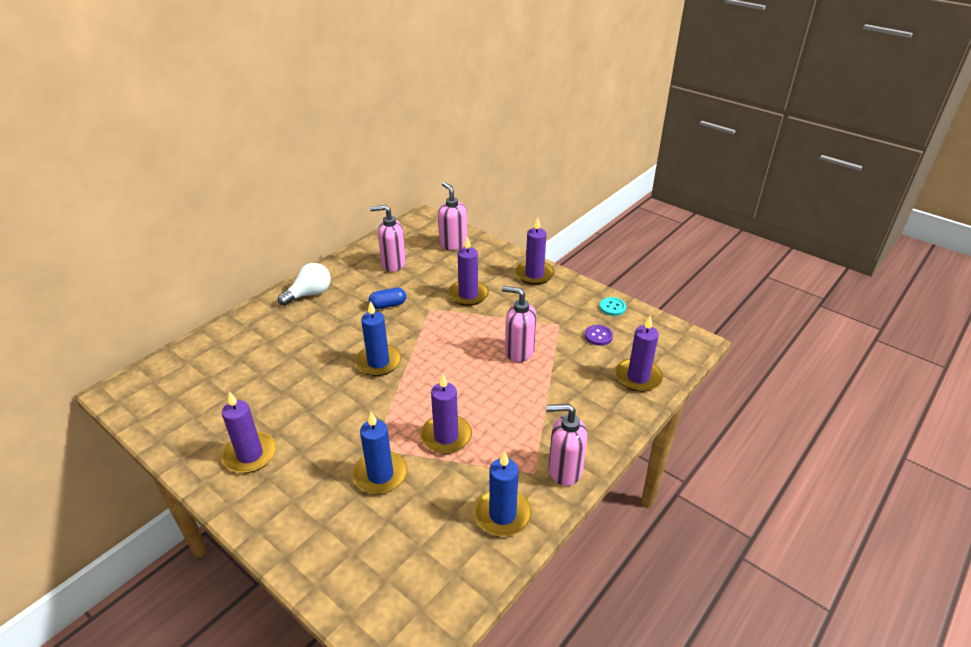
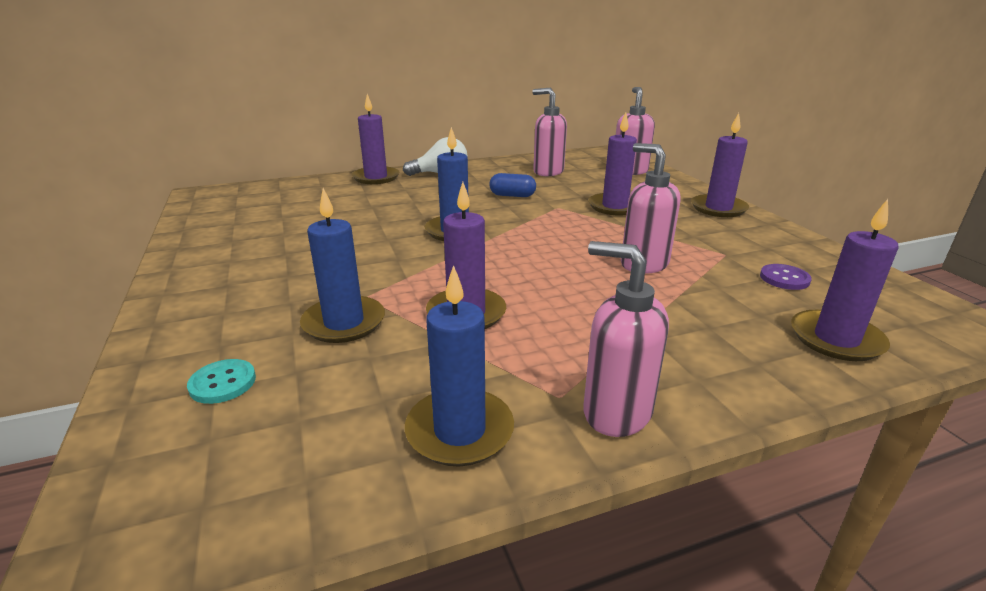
camera: 30 degrees right, 10 degrees down
(250, 455) = (238, 262): purple candle -> purple candle (376, 178)
(612, 307) = (826, 257): turquoise button -> turquoise button (223, 383)

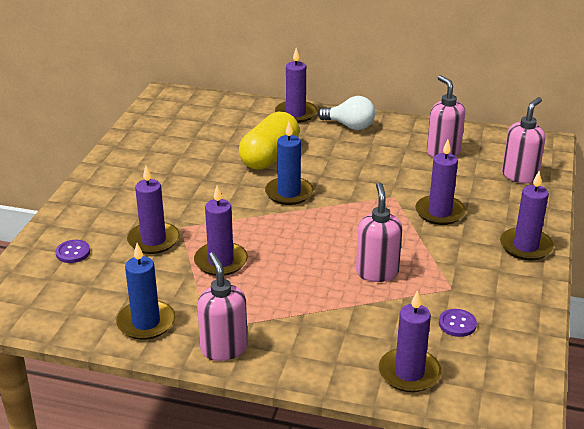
camera: 35 degrees right, 5 degrees up
(223, 383) = (73, 252): turquoise button -> purple button
(344, 323) = (153, 240): blue candle -> purple candle
(392, 210) = (269, 156): none -> yellow capsule
(512, 195) = (375, 171): blue capsule -> none

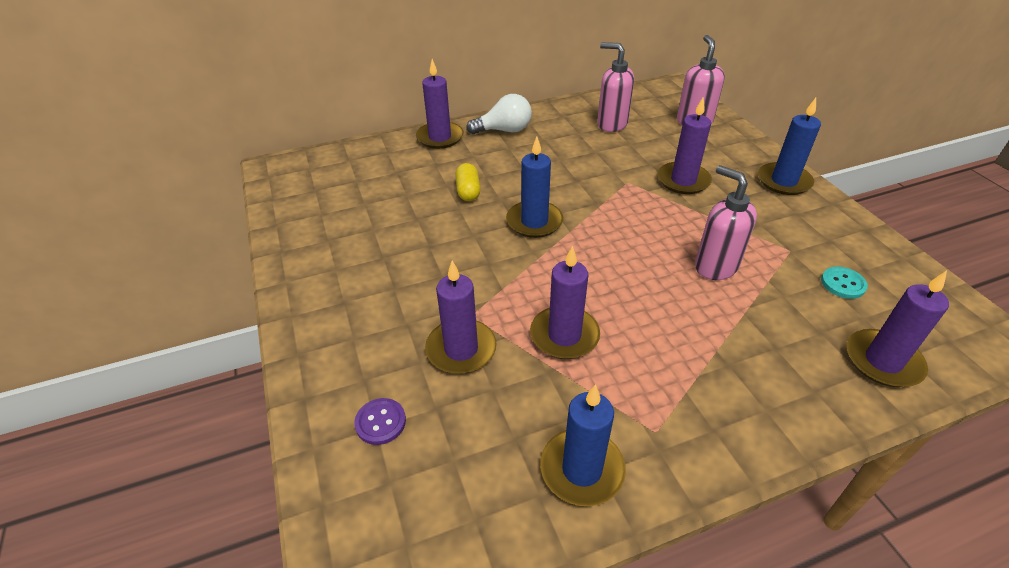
camera: 35 degrees left, 10 degrees up
(224, 348) = (702, 447): pink soap dispenser -> none
(269, 156) = (468, 191): yellow capsule -> yellow capsule, size x0.51
(457, 324) = (843, 284): purple button -> turquoise button
(526, 246) = (784, 181): purple candle -> blue candle

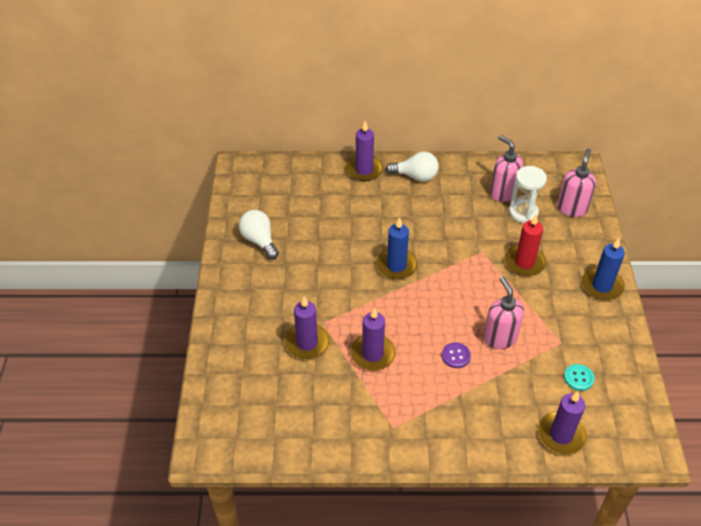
camera: 20 degrees right, 5 degrees up
(335, 240) = (259, 241): none -> white light bulb
(380, 422) = (245, 371): purple button -> purple button (455, 356)
(468, 191) = (363, 226): yellow capsule -> none
(582, 469) = (341, 433): blue candle -> none
(646, 136) = (523, 213): none -> white hourglass
(683, 180) = (524, 262): purple candle -> red candle

